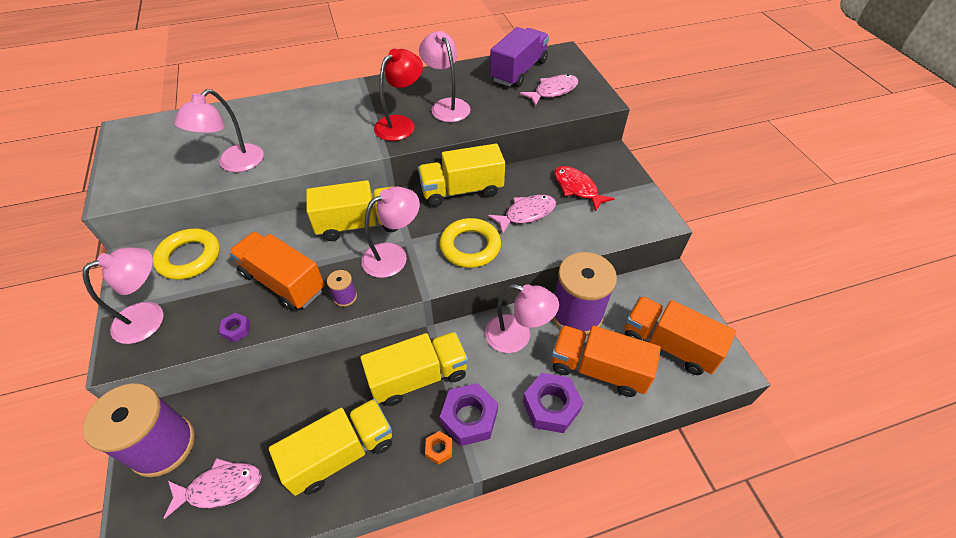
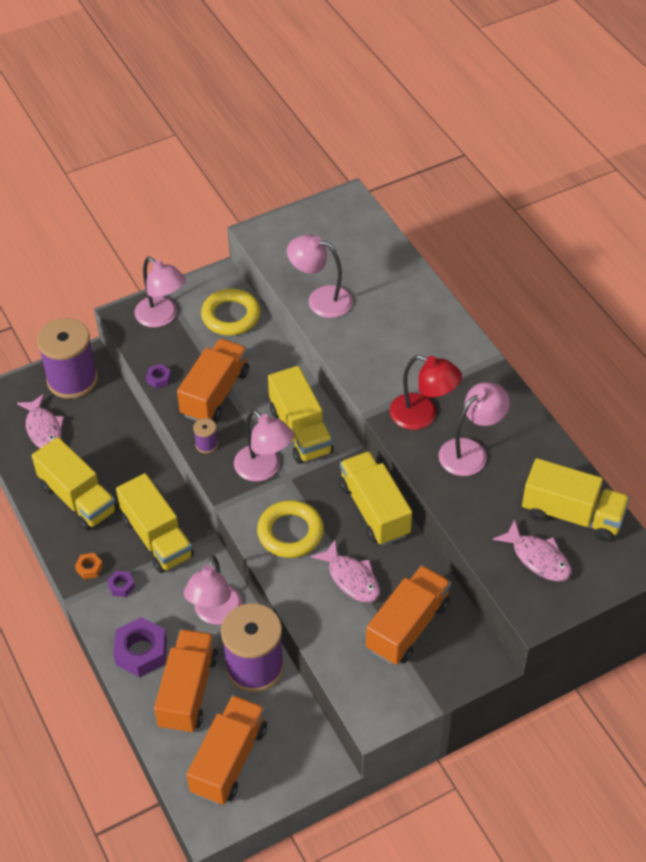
camera: 80 degrees right, 0 degrees up
(469, 418) = (121, 586): purple nut -> purple nut, size x0.49
(519, 71) = (572, 515): purple truck -> yellow truck
(577, 188) = (408, 626): red fish -> orange truck

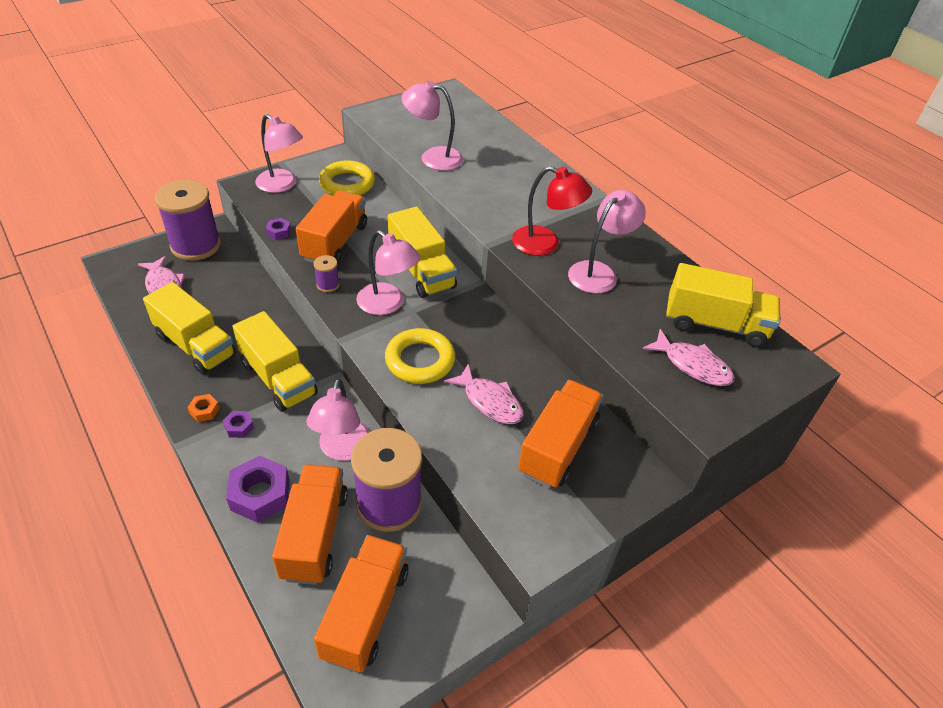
camera: 10 degrees left, 5 degrees down
(374, 510) = (504, 337): yellow truck -> none

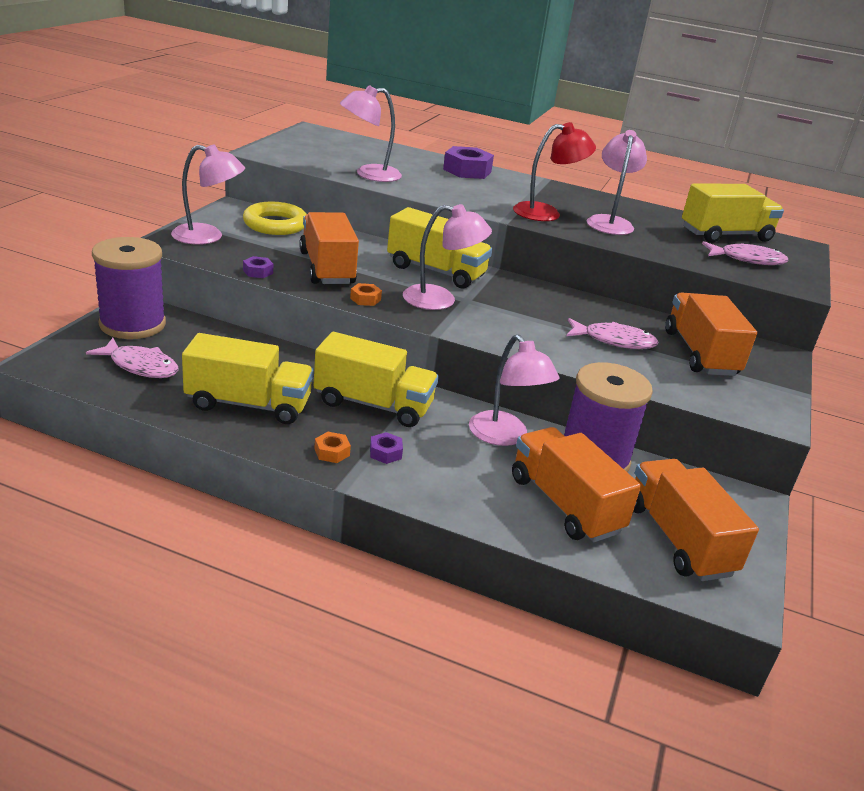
camera: 35 degrees left, 15 degrees down
(260, 494) = (477, 495): purple nut -> purple nut (467, 171)
(328, 285) = (365, 299): purple spool -> orange nut
(420, 360) = (523, 330): yellow ring -> none

